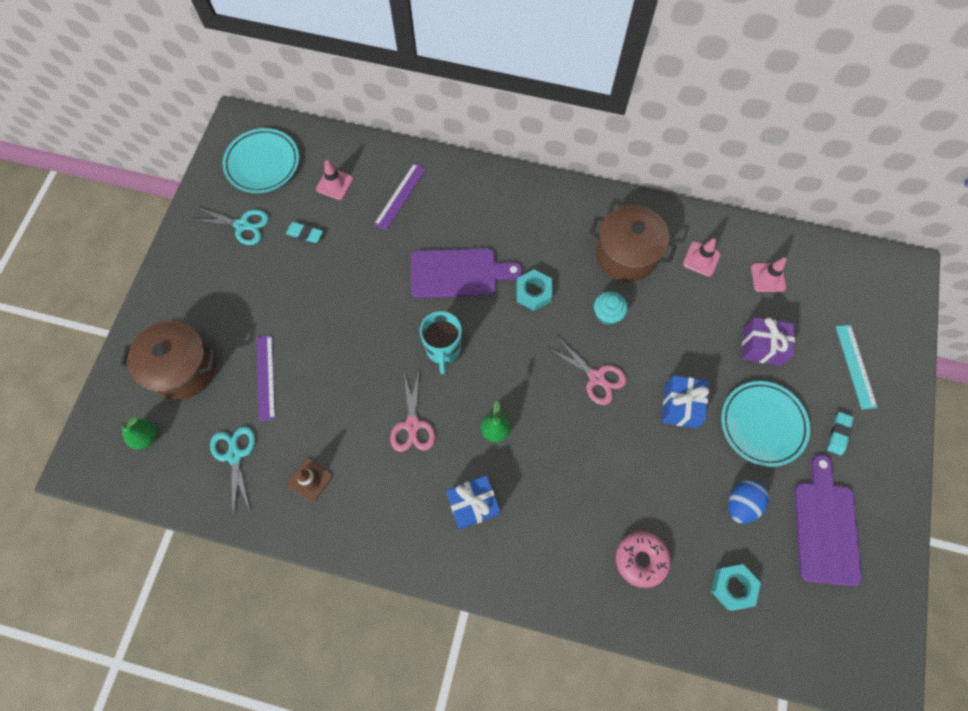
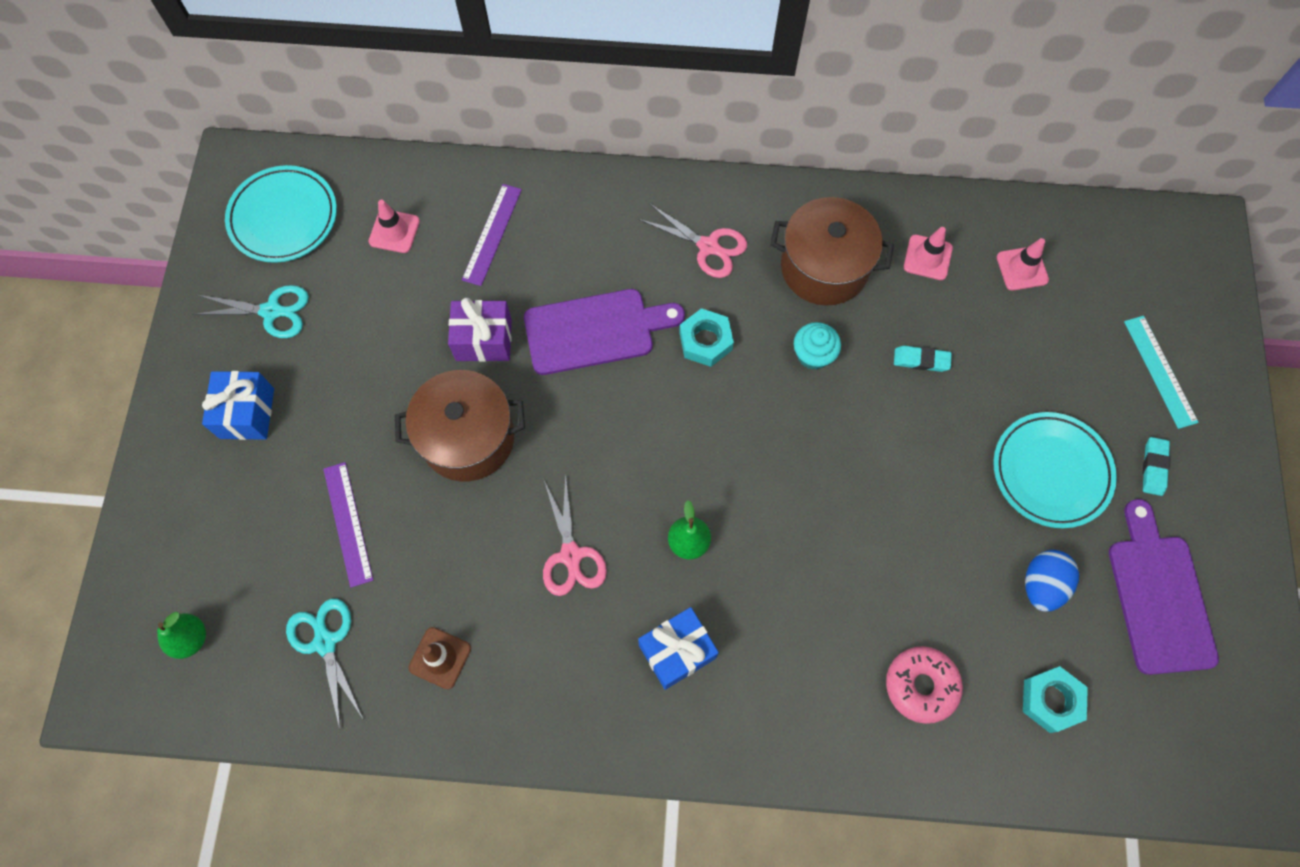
camera: 10 degrees left, 0 degrees up
(183, 369) = (225, 532): brown pot -> brown pot (468, 438)
(305, 234) = (365, 309): turquoise eraser -> turquoise eraser (921, 360)
(443, 349) = (594, 442): turquoise mug -> none
(596, 377) = (814, 445): pink scissors -> pink scissors (708, 246)
(680, 406) = (936, 465): blue gift -> blue gift (247, 413)
(761, 347) = (1030, 365): purple gift -> purple gift (483, 340)

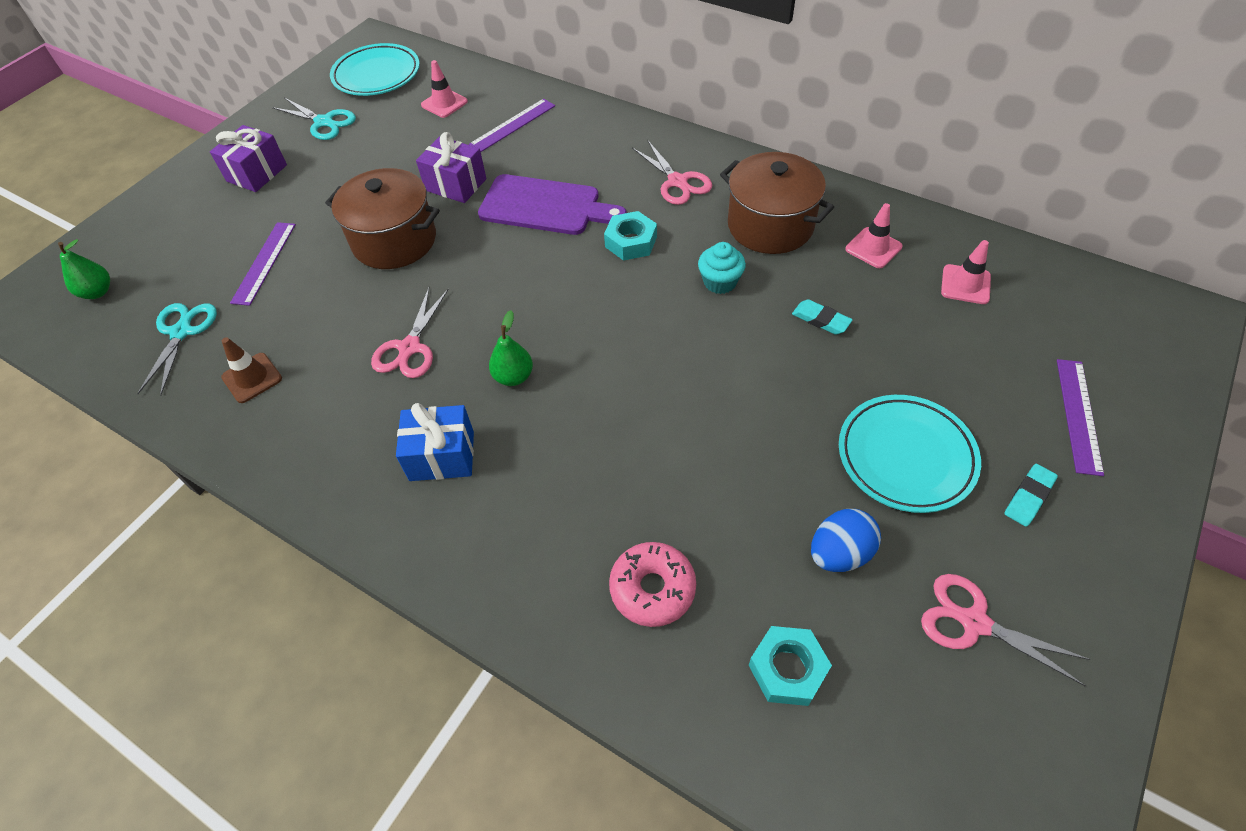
camera: 30 degrees right, 15 degrees down
(247, 413) = (257, 173): blue gift -> purple gift
(1159, 596) = (974, 622): purple cutting board -> pink scissors
(1160, 371) = (1078, 415): turquoise ruler -> purple ruler

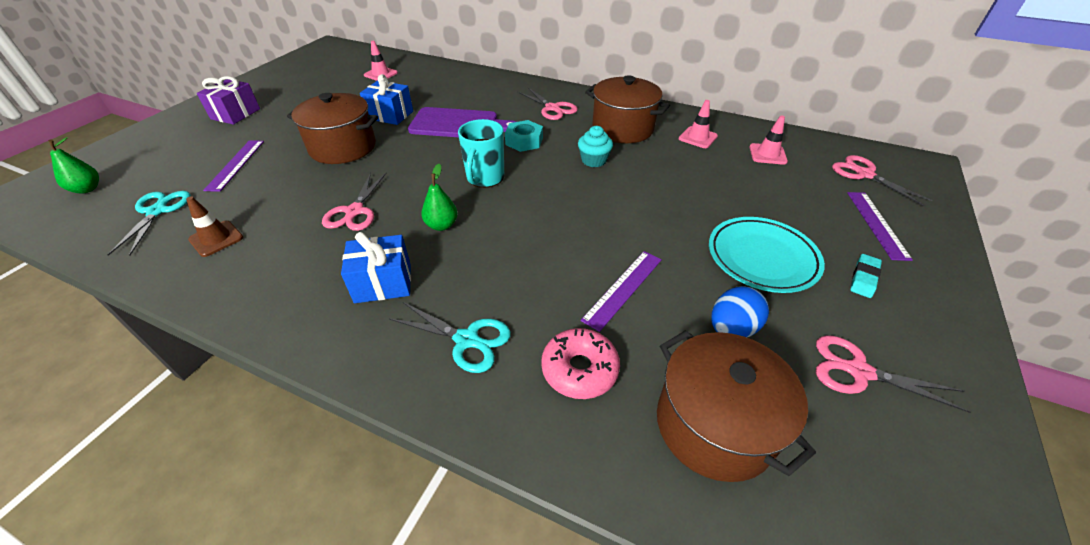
camera: 10 degrees left, 10 degrees down
(324, 122) = (290, 86): turquoise scissors -> turquoise scissors (466, 340)
(377, 75) = (331, 61): turquoise plate -> none
(456, 184) = (390, 115): purple gift -> blue gift
(513, 125) = (431, 83): purple ruler -> purple ruler (623, 288)
(572, 304) = (485, 178): none -> turquoise mug
(787, 669) = (714, 425): turquoise nut -> brown pot
(821, 320) = (672, 178): turquoise eraser -> none
(1094, 329) = (864, 174): none -> pink scissors

